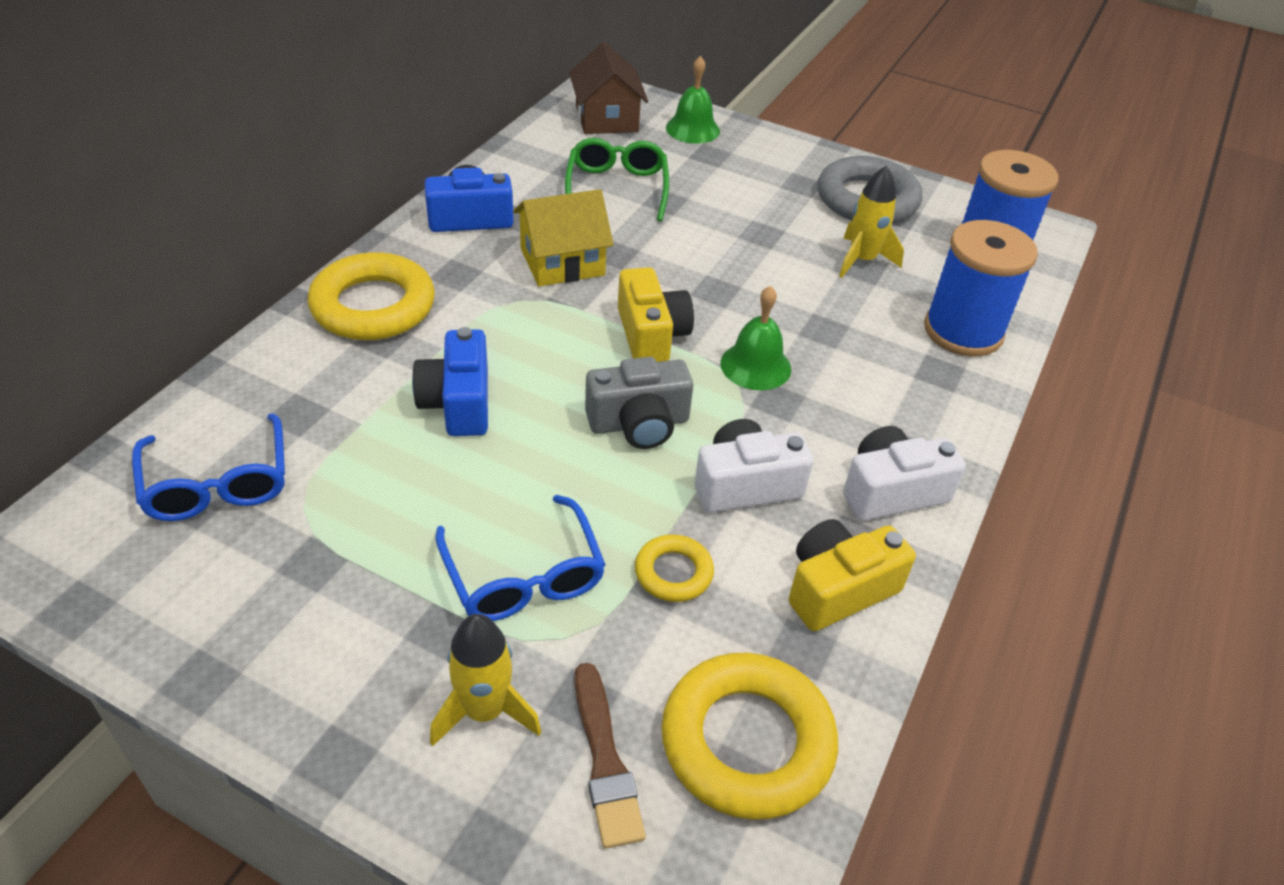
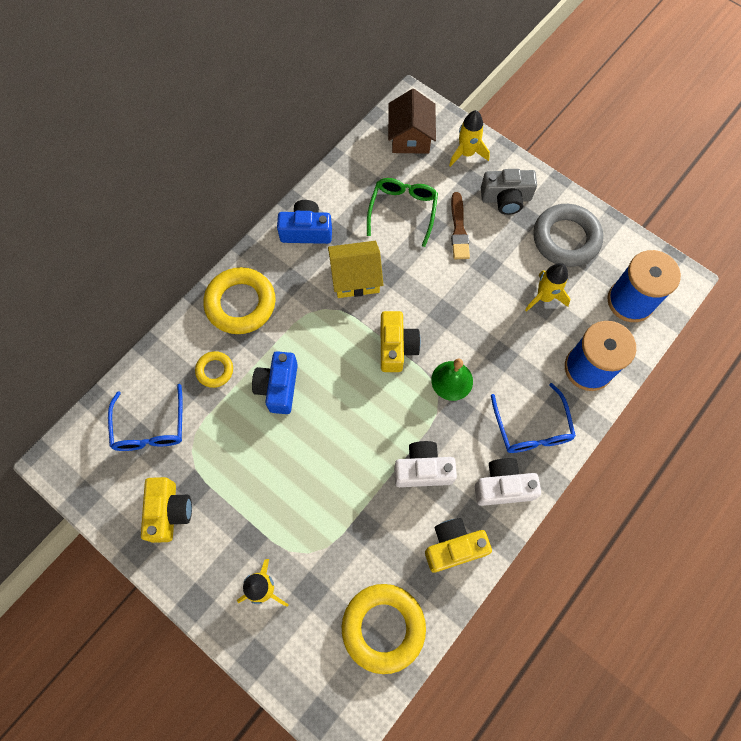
camera: 15 degrees right, 25 degrees up
(264, 609) = (169, 512): none -> yellow camera
(523, 575) = (295, 512): blue glasses -> blue glasses (531, 428)
(604, 760) = (315, 625): brown brush -> brown brush (458, 229)
(639, 423) = (374, 416): grey camera -> grey camera (506, 198)
(673, 573) = (371, 522): yellow ring -> yellow ring (215, 370)
(692, 129) = (466, 153): green bell -> yellow rocket

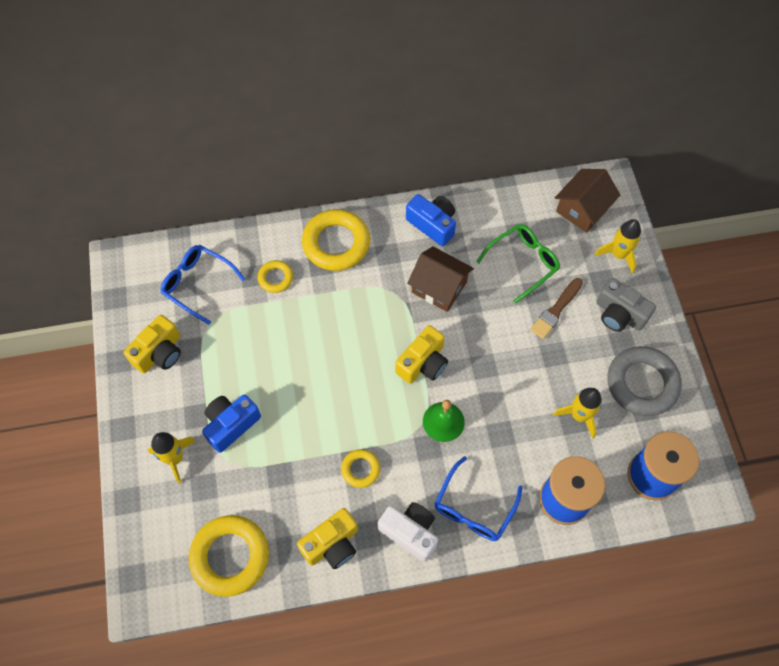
camera: 40 degrees right, 5 degrees down
(150, 427) = (198, 284): blue glasses -> blue glasses turned 90 degrees clockwise
(278, 387) = (309, 325): blue camera -> blue camera (231, 425)
(355, 277) = (439, 287): yellow house -> brown house
(423, 469) = (360, 469): white camera -> yellow ring
(453, 547) = (332, 544): yellow camera -> yellow camera turned 120 degrees clockwise

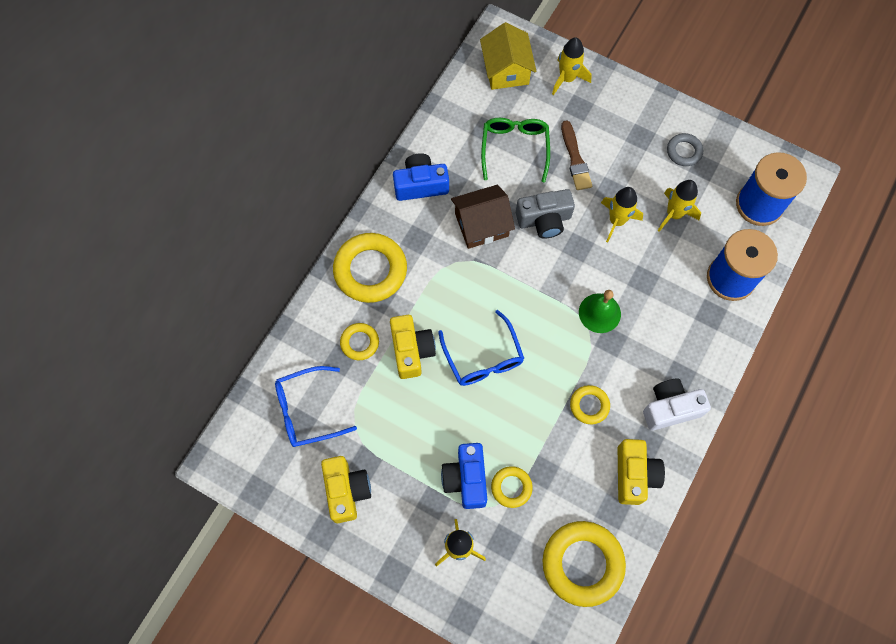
camera: 50 degrees left, 5 degrees up
(249, 461) = (511, 487): none -> yellow ring
(423, 363) = (537, 289): yellow camera -> yellow camera (411, 350)
(474, 507) = (687, 346): blue glasses -> blue glasses (483, 357)
(532, 378) = (617, 221): none -> yellow rocket
(582, 209) = (506, 70): brown house -> yellow house
(619, 314) = (616, 119): grey camera -> grey camera (544, 220)
(642, 383) = (684, 151): grey ring -> grey ring, size x0.51

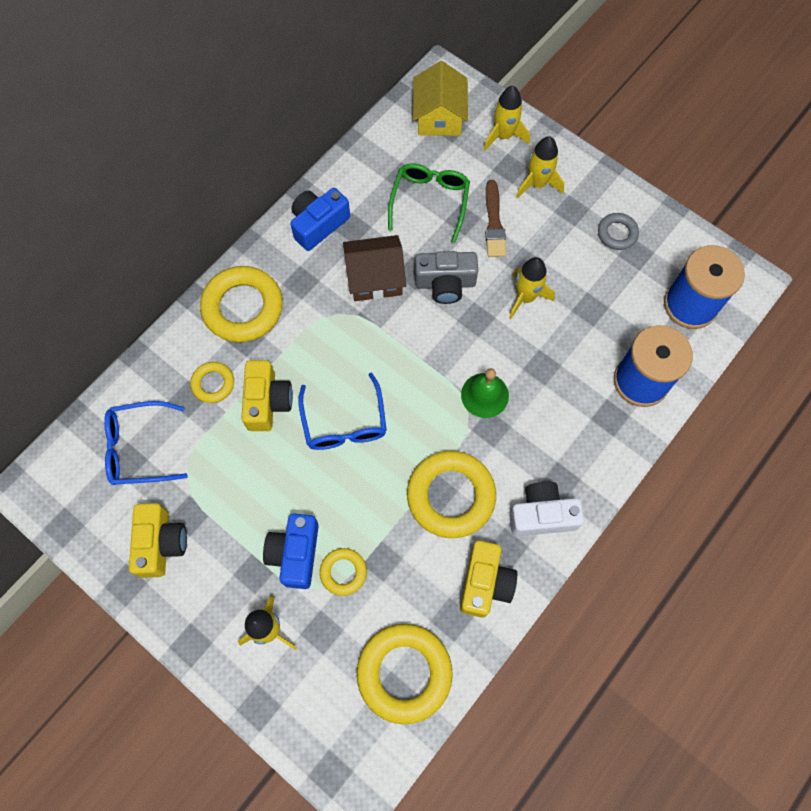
camera: 10 degrees right, 0 degrees up
(421, 185) = (318, 225): blue camera -> blue camera turned 45 degrees counterclockwise
(589, 405) = (451, 496): yellow ring -> yellow ring, size x1.94
(674, 214) = (591, 300): yellow rocket -> yellow rocket (537, 183)

